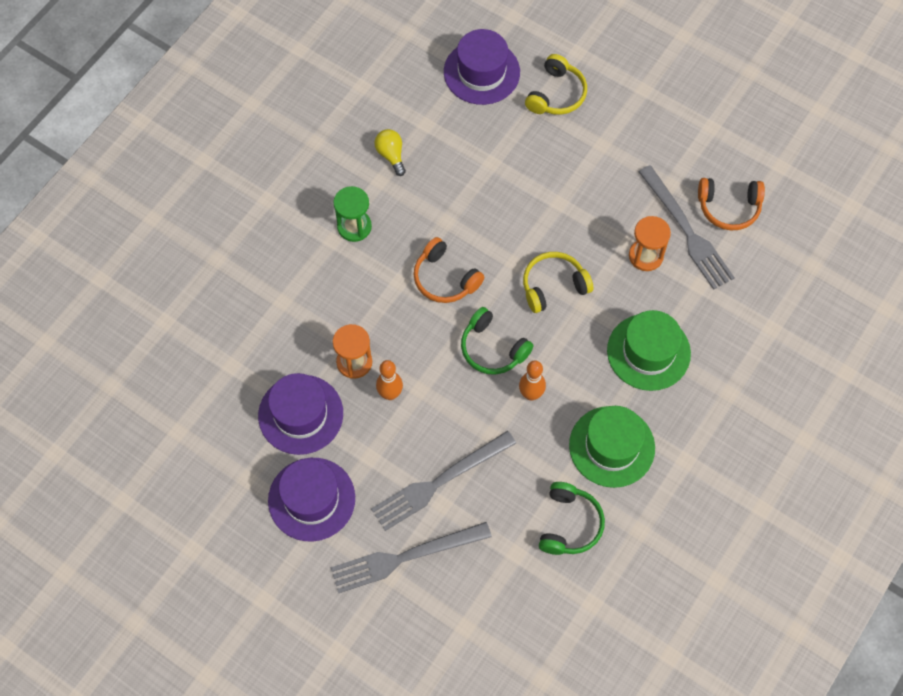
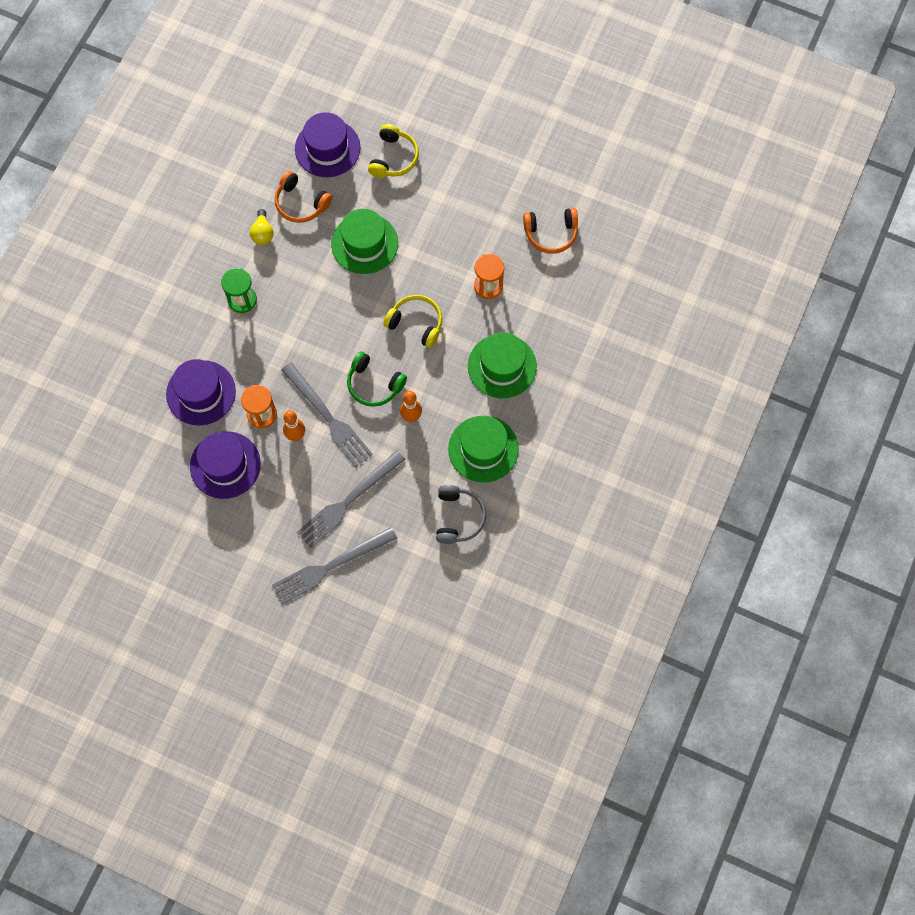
camera: 10 degrees left, 5 degrees up
(311, 499) = (246, 532): purple hat -> purple hat (201, 393)
(391, 155) = (262, 233): yellow light bulb -> yellow light bulb turned 150 degrees counterclockwise
(445, 278) = (325, 332): orange headphones -> orange headphones (301, 203)
(507, 185) = (364, 243): none -> green hat
(553, 286) = (416, 323): yellow headphones -> yellow headphones turned 60 degrees clockwise
(569, 524) = (458, 517): green headphones -> grey headphones
(686, 231) = (519, 259): grey fork -> grey fork (328, 417)

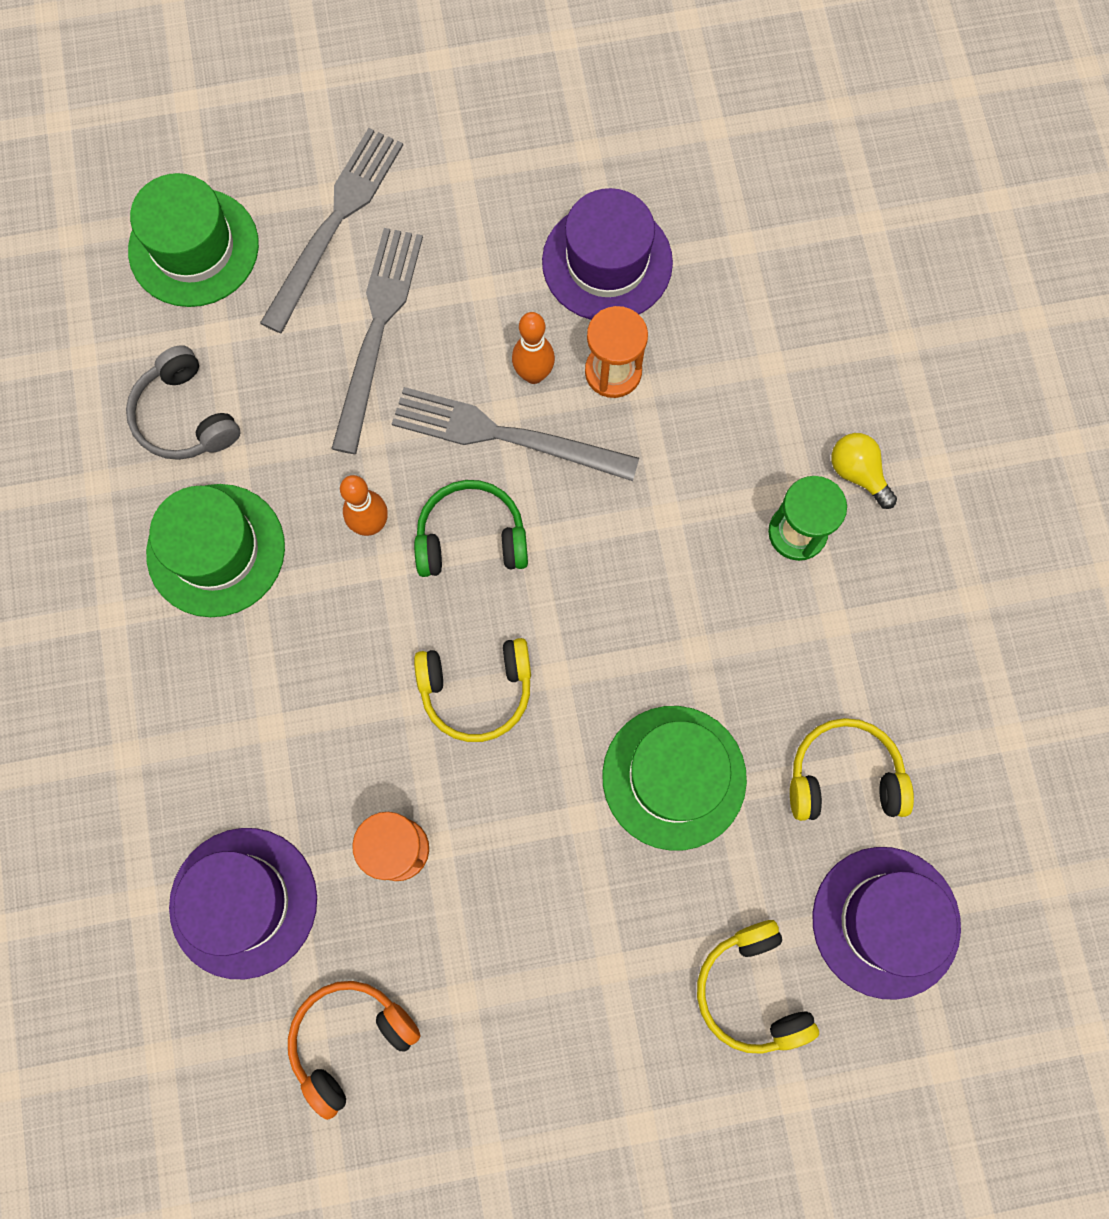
camera: 145 degrees right, 5 degrees up
(201, 393) = (734, 342): purple hat -> purple hat (243, 902)
(262, 233) = (862, 673): yellow light bulb -> yellow light bulb (857, 473)
(301, 203) = (843, 776): orange headphones -> yellow headphones
(502, 366) = (276, 714): green hat -> green hat (194, 247)

